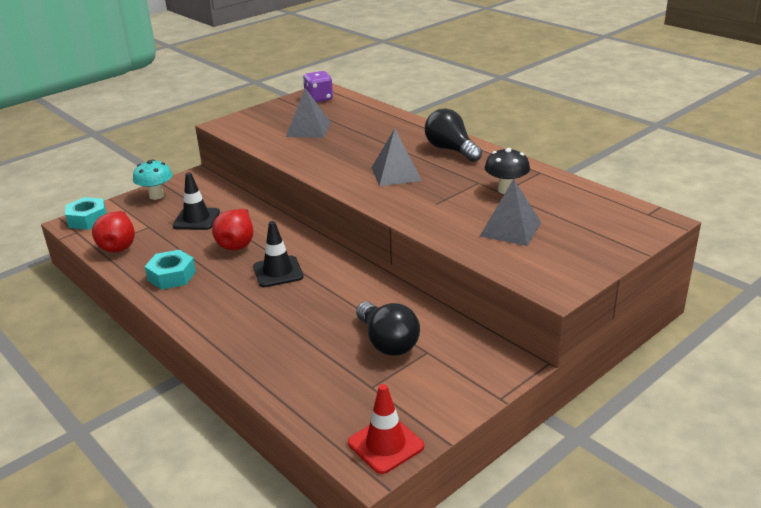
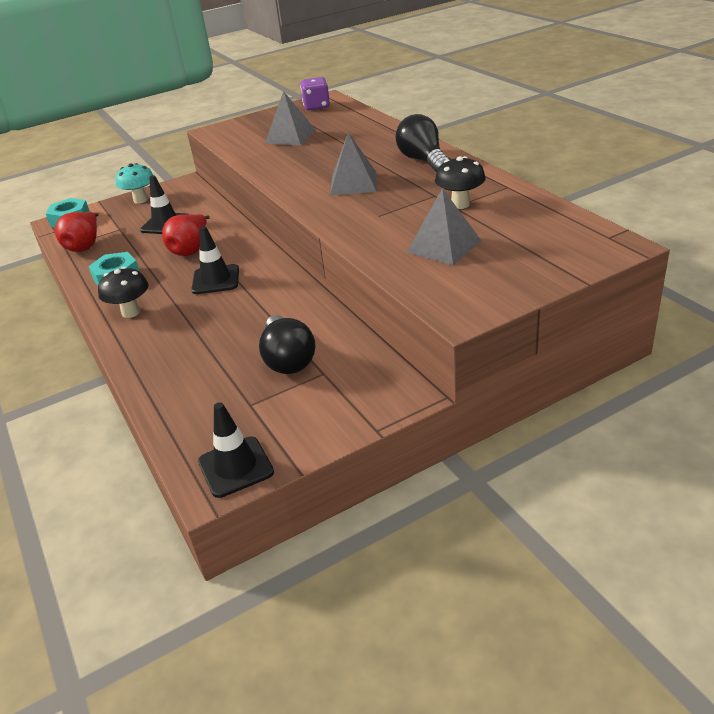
camera: 15 degrees right, 5 degrees up
(205, 309) = (131, 312): none -> black mushroom
(385, 444) = (235, 467): red traffic cone -> black traffic cone

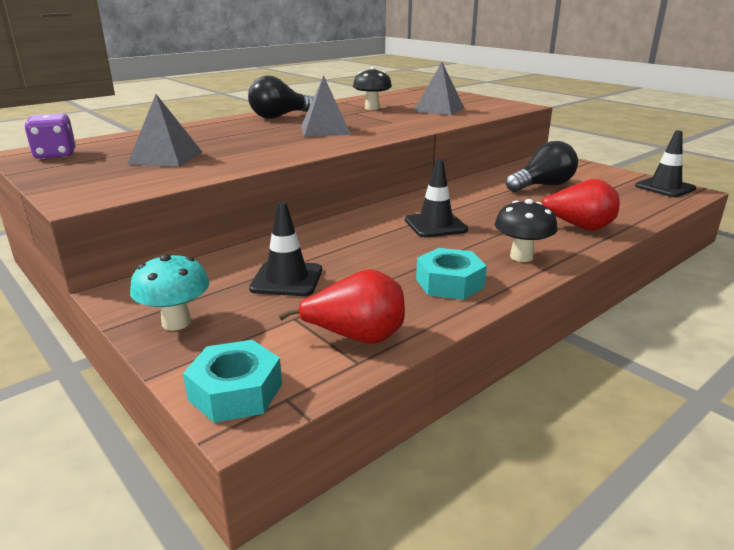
camera: 105 degrees left, 10 degrees down
(191, 250) = (368, 248): red pear -> red pear (578, 227)

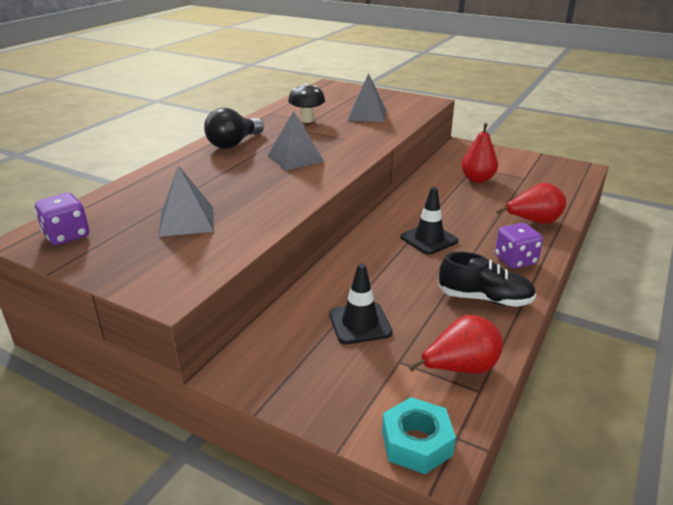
camera: 20 degrees left, 5 degrees up
(176, 322) = (310, 390): turquoise mushroom -> none
(449, 283) = (485, 299): turquoise nut -> black shoe
(521, 257) = (515, 260): black mushroom -> purple dice
(542, 186) = (477, 179): black light bulb -> red pear
(665, 187) = (564, 167): black traffic cone -> none

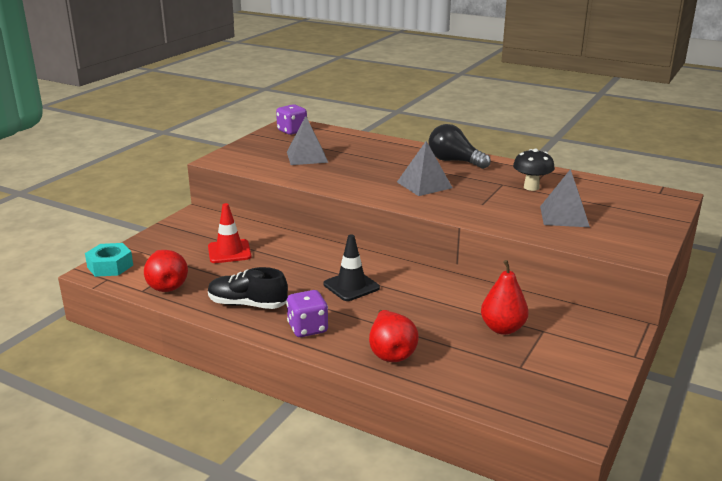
camera: 90 degrees right, 5 degrees down
(360, 323) = (229, 252): black traffic cone -> red traffic cone
(485, 299) = (247, 304): black shoe -> black shoe turned 90 degrees clockwise

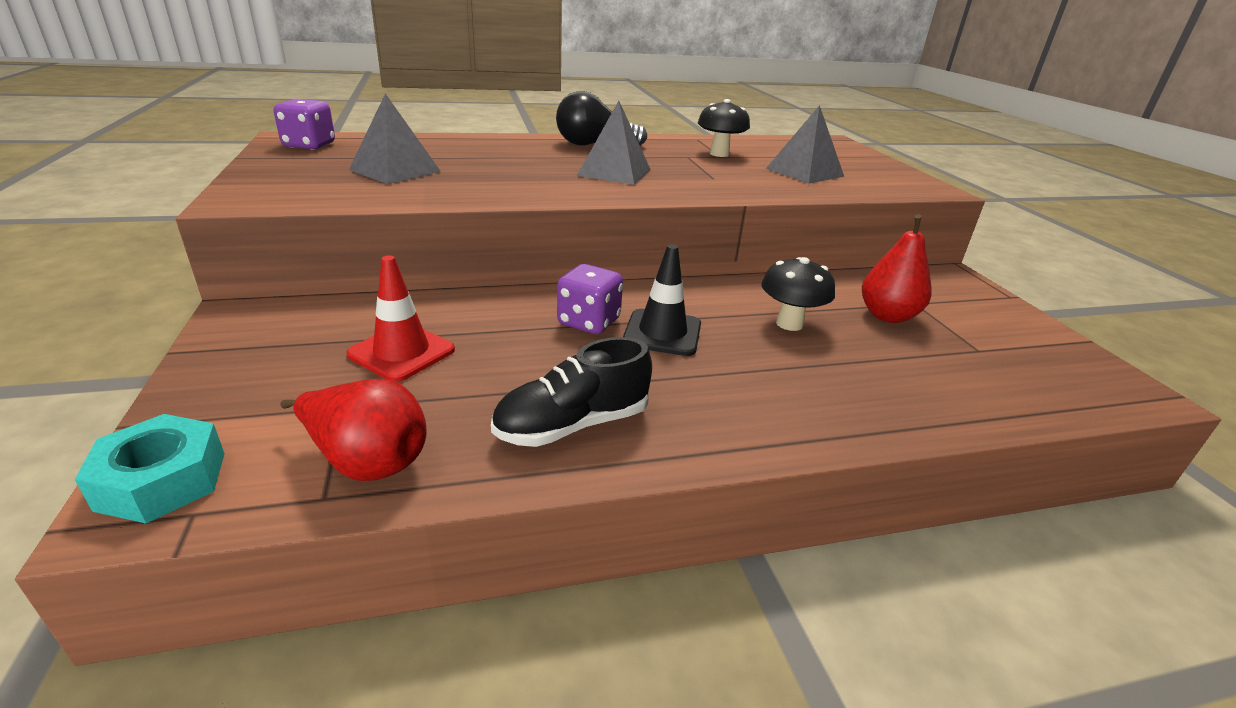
camera: 45 degrees left, 5 degrees up
(307, 328) = (718, 418): purple dice -> purple dice (588, 322)
(391, 353) = (863, 399): red pear -> none
(429, 308) = (789, 324): none -> black mushroom

